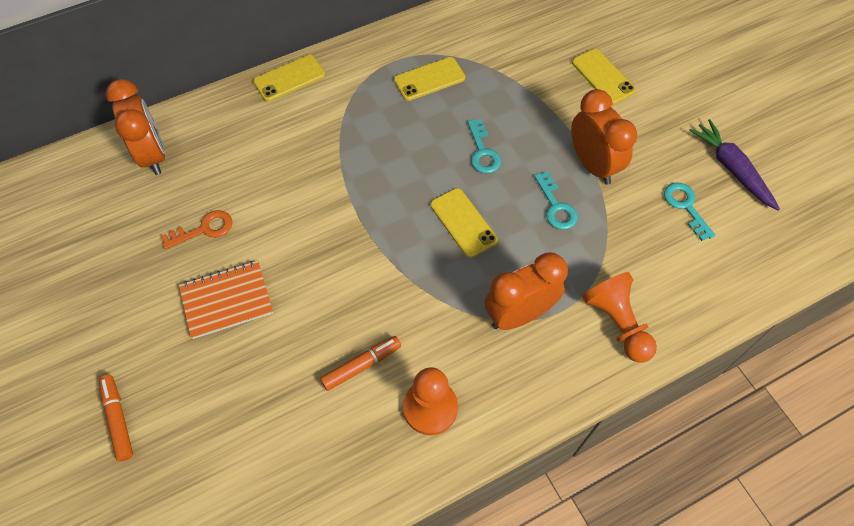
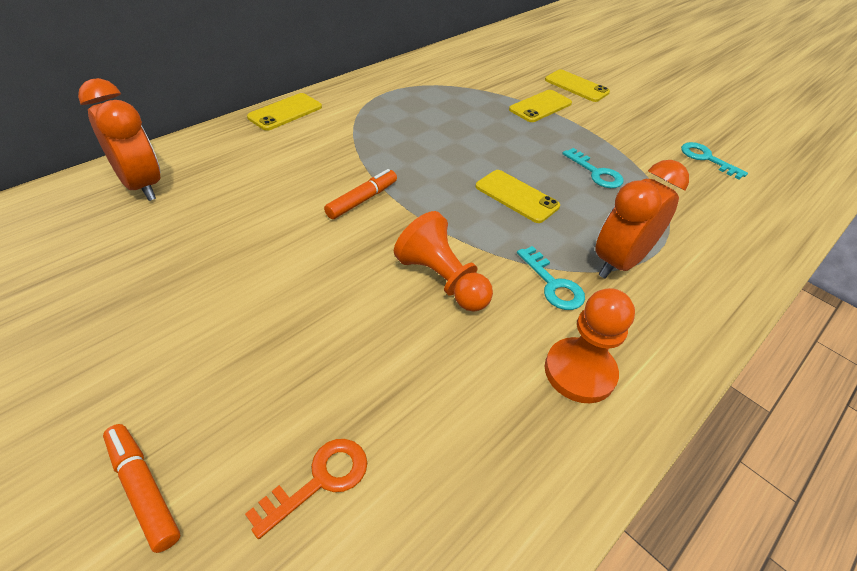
camera: 20 degrees left, 15 degrees down
(204, 229) = (224, 243): orange key -> orange key (319, 480)
(227, 300) = (275, 307): orange notebook -> none
(361, 365) = (474, 344): orange marker -> orange marker (362, 200)
(429, 79) = (426, 100): yellow phone -> yellow phone (540, 106)
(482, 152) = (504, 143): turquoise key -> turquoise key (553, 284)
(592, 165) = (608, 141): orange clock -> none
(617, 323) = (716, 253): orange pawn -> orange pawn (442, 280)
(731, 169) = (722, 130): purple carrot -> none

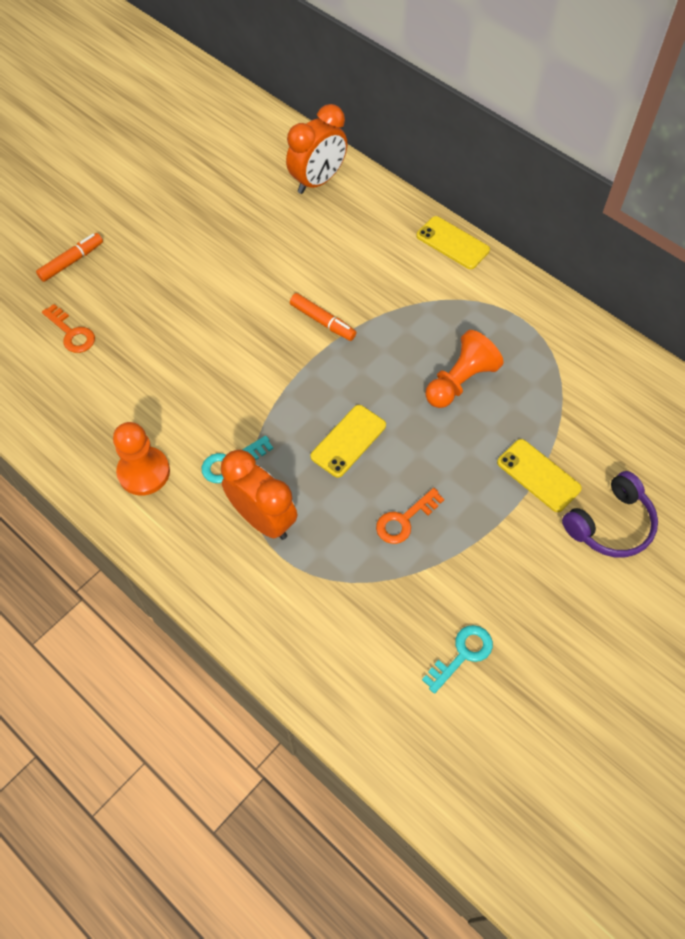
camera: 90 degrees right, 15 degrees up
(442, 280) = (230, 384): orange pawn -> orange pawn (460, 381)
(576, 86) = (610, 524): yellow phone -> purple headphones
(596, 173) = (404, 520): turquoise key -> orange key

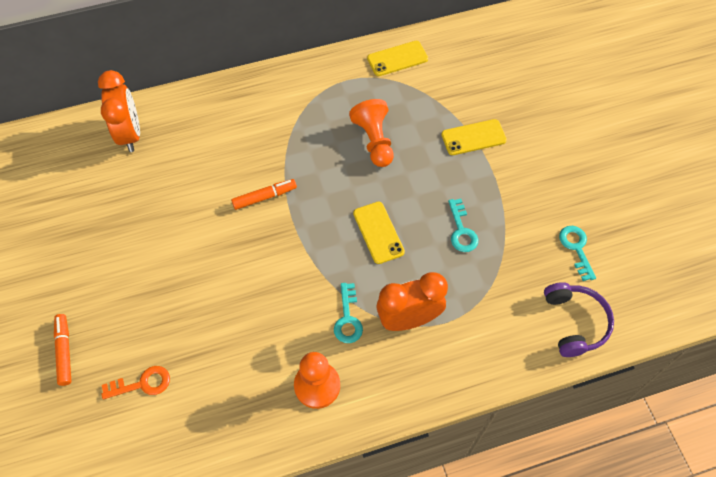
camera: 60 degrees left, 0 degrees up
(404, 520) = (461, 230): orange key -> turquoise key
(452, 243) = (256, 83): yellow phone -> yellow phone (397, 58)
(610, 524) = (530, 120): purple headphones -> purple headphones (575, 322)

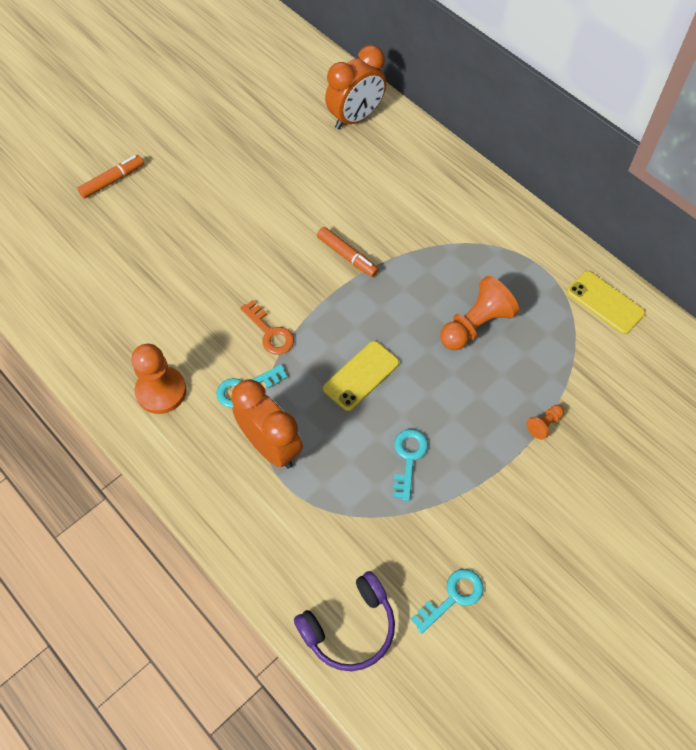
camera: 65 degrees right, 0 degrees up
(142, 384) = (106, 250): orange key -> orange key (270, 332)
(461, 230) = (408, 458): turquoise key -> turquoise key turned 135 degrees clockwise
(473, 137) = (544, 424): yellow phone -> orange pawn

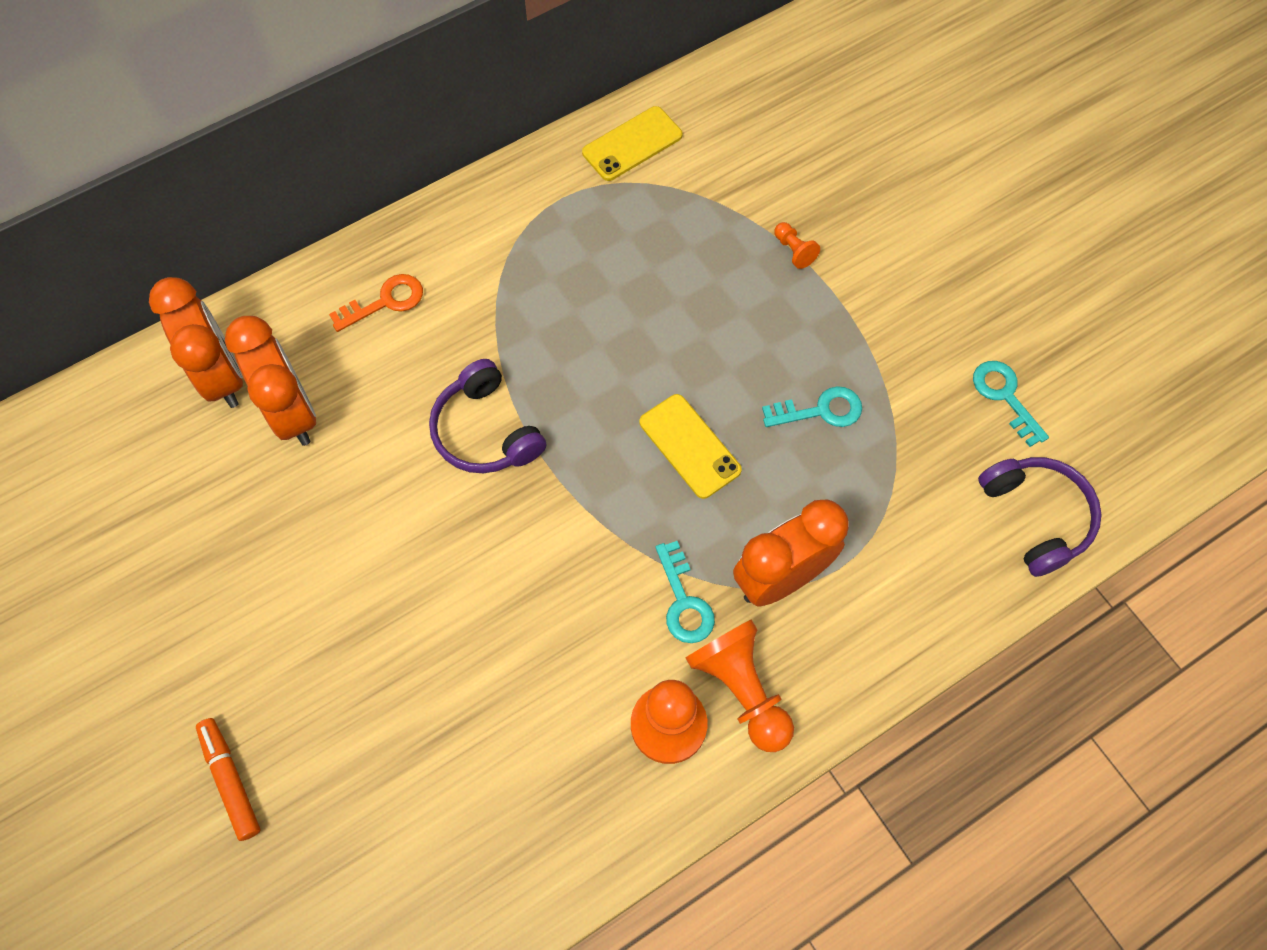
camera: 80 degrees left, 5 degrees up
(270, 332) = (596, 556): orange key -> orange key (385, 302)
(338, 156) = (292, 413): none -> orange clock
(347, 256) = (486, 431): orange marker -> purple headphones
(408, 458) = (820, 410): turquoise key -> turquoise key turned 150 degrees clockwise
(475, 325) = (636, 293): orange pawn -> orange pawn (741, 689)

